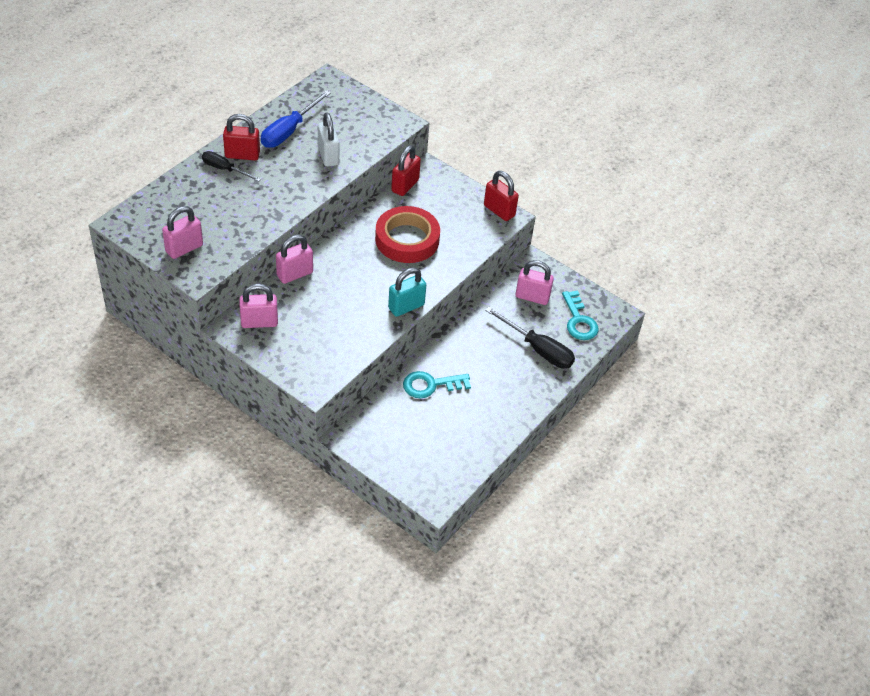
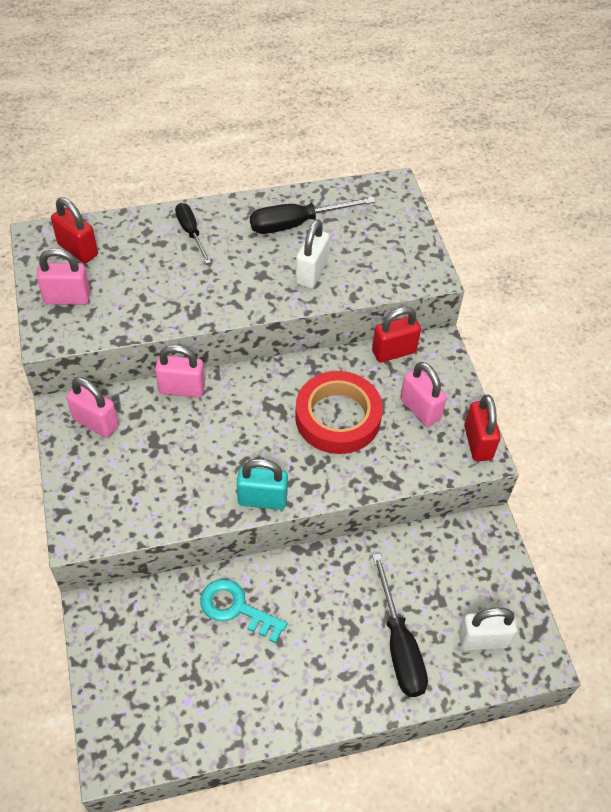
camera: 40 degrees right, 5 degrees up
(242, 155) = (223, 226): red padlock -> red padlock (78, 250)
(289, 131) = (297, 224): blue screwdriver -> black screwdriver
(532, 297) = (450, 571): pink padlock -> pink padlock (420, 409)
(579, 320) = (483, 639): turquoise key -> white padlock

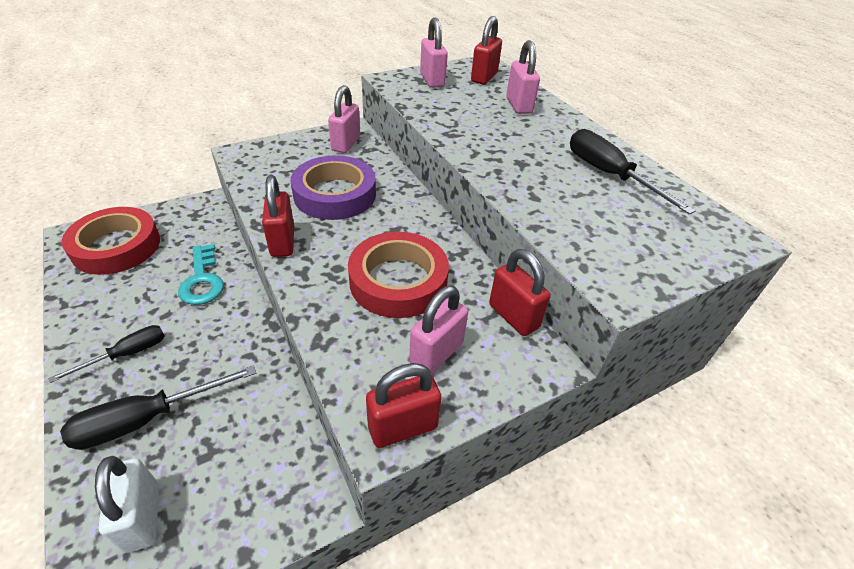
camera: 75 degrees right, 10 degrees down
(151, 703) = (116, 246): none -> red tape
(182, 389) = (395, 178): pink padlock -> pink padlock (518, 105)
(191, 232) = (544, 120): black screwdriver -> black screwdriver (127, 354)
(196, 447) = (335, 194): none -> purple tape
(236, 608) = (202, 280): turquoise key -> turquoise key turned 150 degrees clockwise
(262, 499) = (282, 242): turquoise padlock -> red padlock
(311, 273) = (548, 192): white padlock -> none

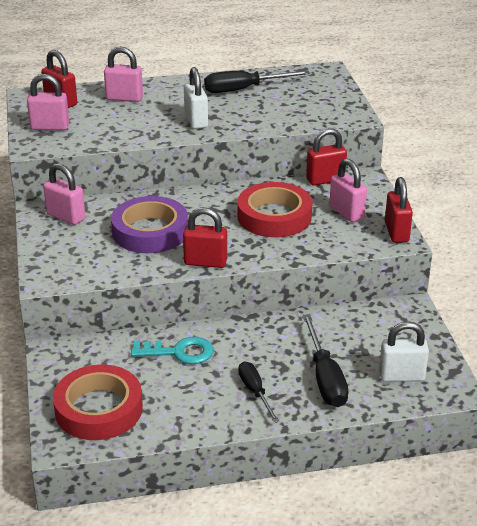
camera: 70 degrees left, 10 degrees down
(501, 153) = (196, 121): none -> white padlock

